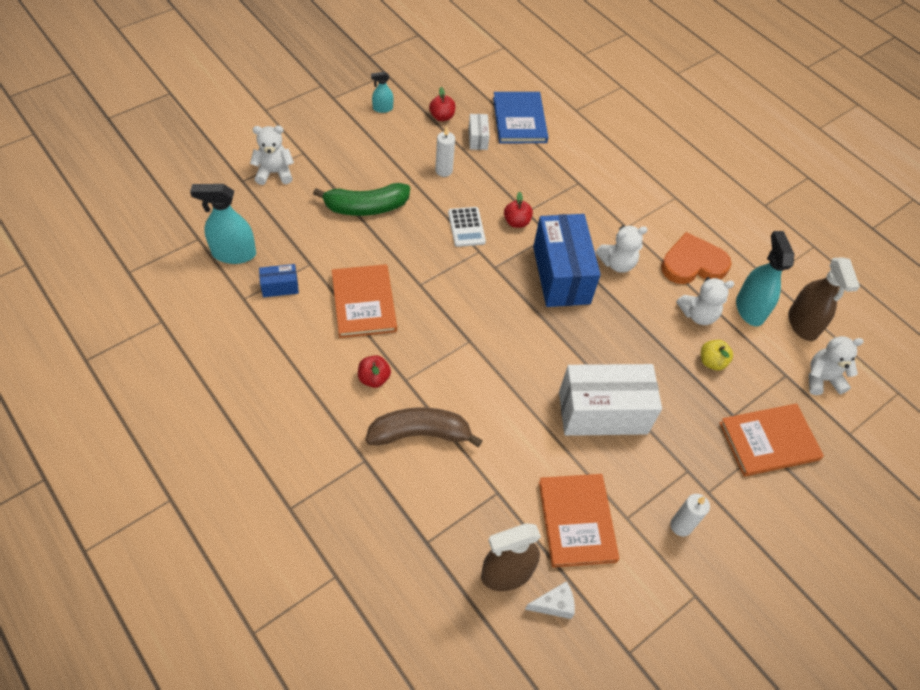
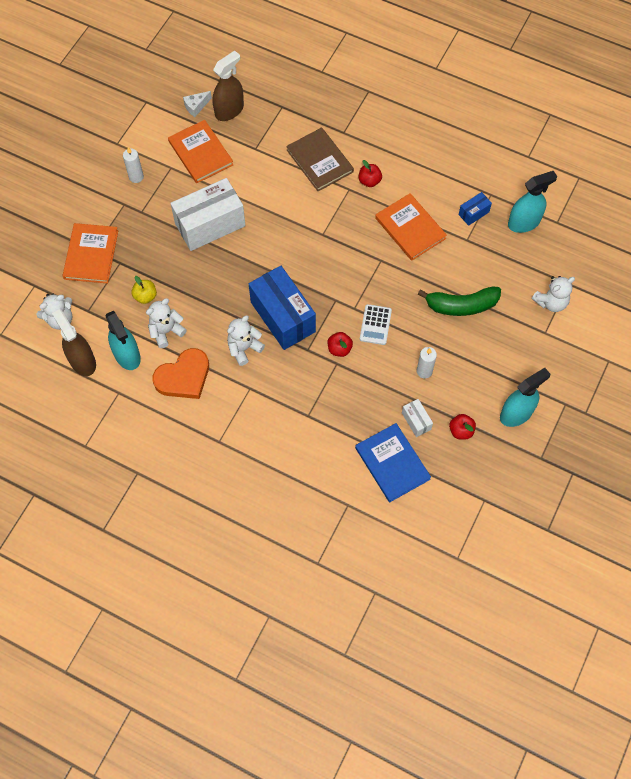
camera: 160 degrees right, 10 degrees up
(366, 207) = (461, 305): green banana -> green banana turned 150 degrees counterclockwise
(382, 108) = (516, 413): turquoise spray bottle -> turquoise spray bottle, size x1.90
(420, 434) = (320, 161): brown banana -> brown book
(466, 227) = (375, 325): white calculator -> white calculator turned 135 degrees counterclockwise
(769, 441) = (91, 254): orange book -> orange book turned 45 degrees counterclockwise

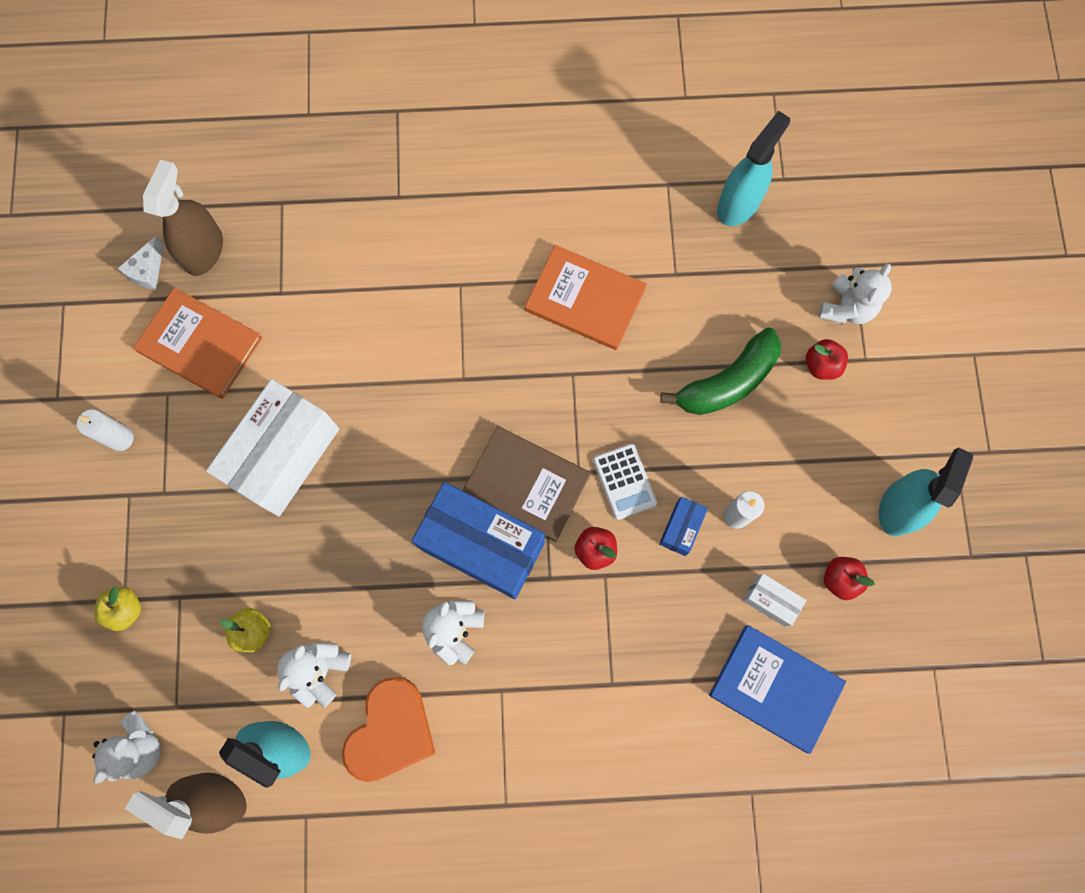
camera: 30 degrees left, 10 degrees up
(91, 254) = (125, 609): orange book -> yellow apple
(320, 161) = (390, 261): brown book -> brown book (526, 484)
(369, 181) = (482, 255): red apple -> red apple (821, 365)
(473, 213) = (661, 227): blue box -> blue box (681, 528)

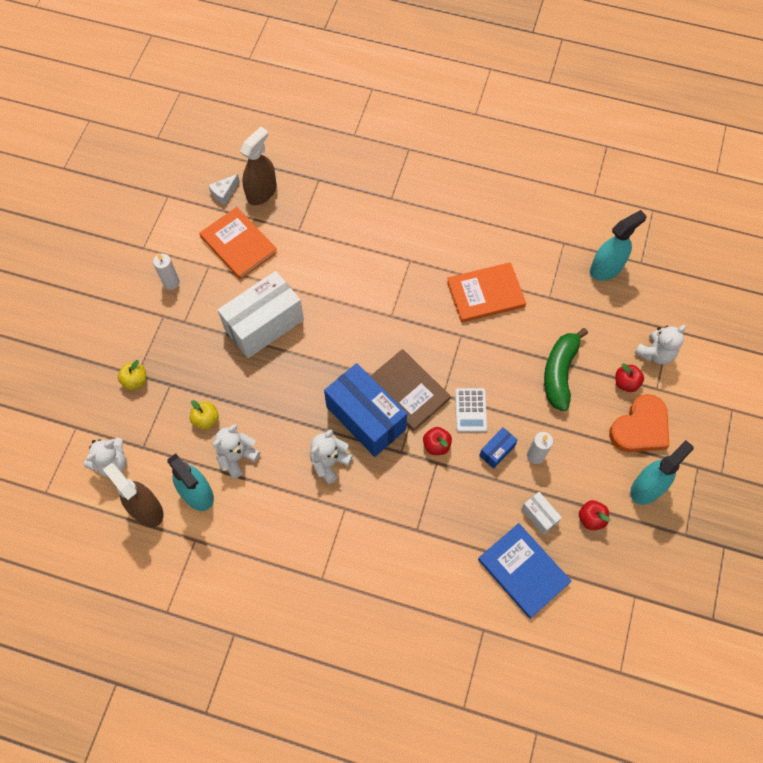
camera: 20 degrees right, 10 degrees down
(390, 731) = (267, 508): orange heart -> orange heart (640, 428)
(585, 299) = (485, 294): orange book -> orange book turned 60 degrees counterclockwise
(727, 382) = (559, 372): green banana -> green banana turned 120 degrees clockwise

